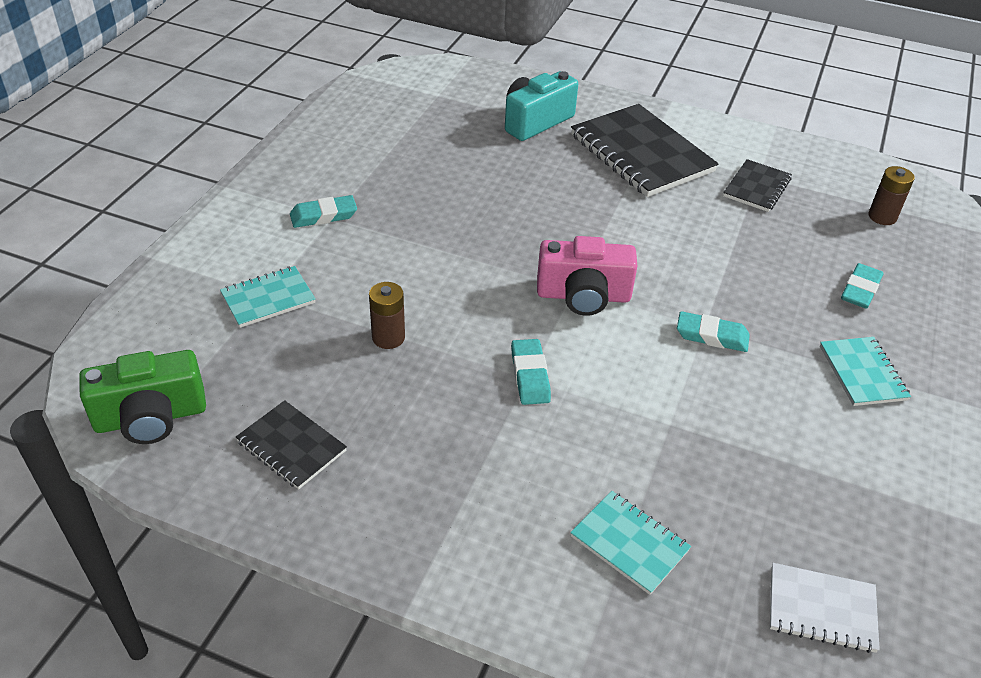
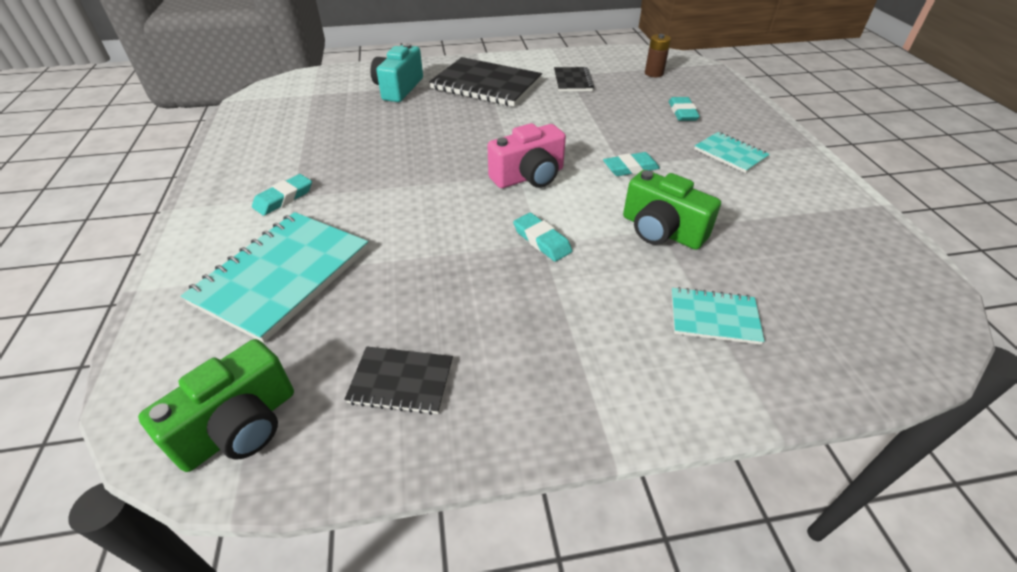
camera: 30 degrees left, 0 degrees up
(268, 298) = (282, 276): turquoise notebook -> turquoise notebook, size x1.91
(388, 337) = (412, 261): brown battery -> none
(670, 426) = (661, 231): none -> green camera
(821, 609) = (857, 296): white notebook -> none

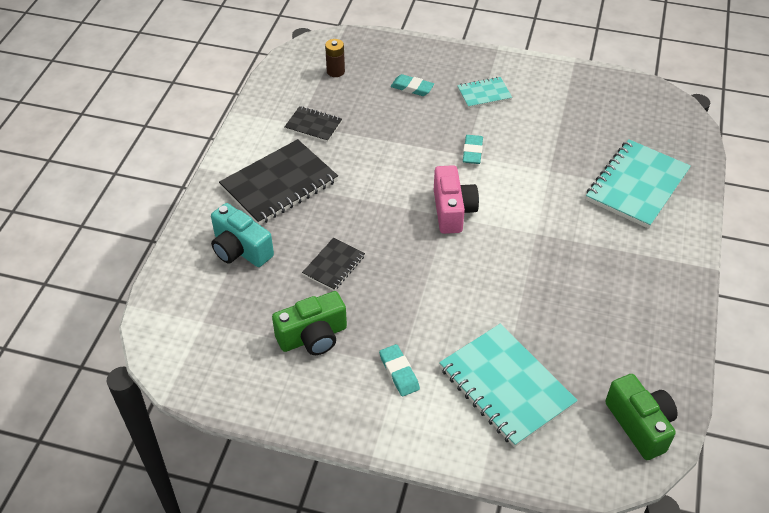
camera: 65 degrees left, 5 degrees up
(401, 381) = (633, 340): black notebook -> black notebook (334, 265)
(541, 240) = (533, 232): turquoise eraser -> none
(661, 231) = (552, 170): green camera -> green camera (313, 337)
(714, 317) = (637, 186): turquoise notebook -> turquoise notebook, size x1.91

